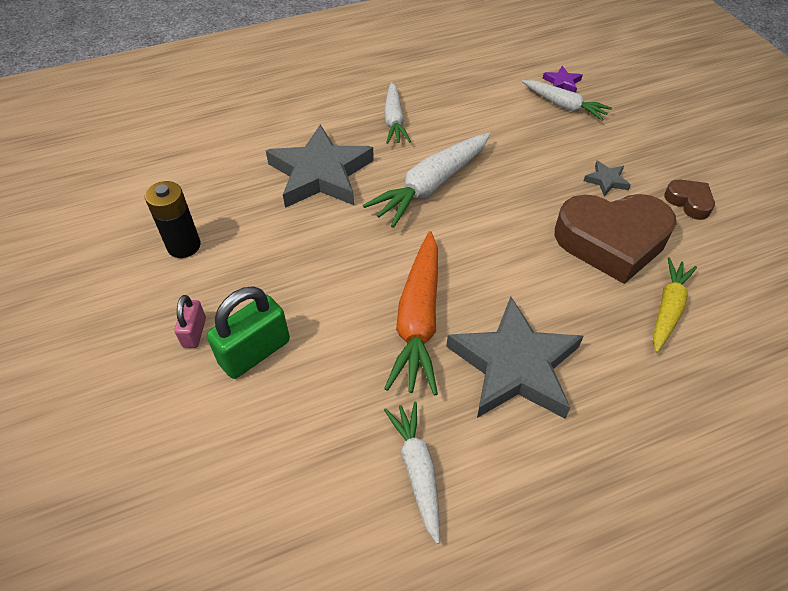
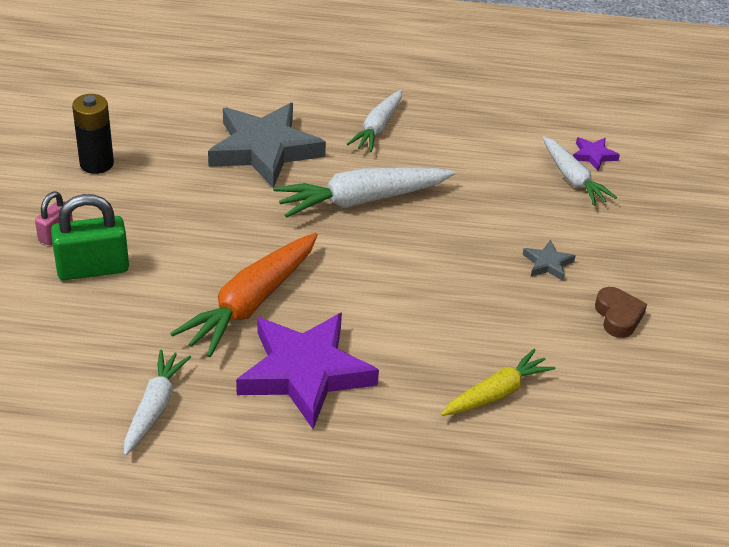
camera: 25 degrees right, 10 degrees down
(514, 366) = (305, 373): grey star -> purple star
(611, 241) = (497, 317): brown heart -> none

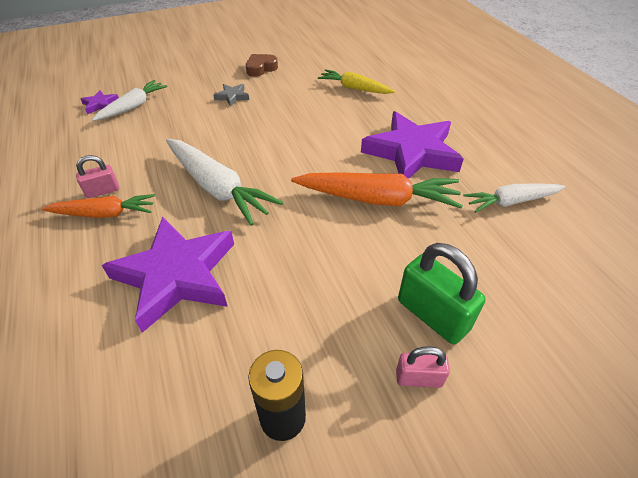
camera: 115 degrees left, 5 degrees up
(264, 150) = (177, 275): grey star -> purple star
(378, 128) = (104, 213): white carrot -> orange carrot
(414, 132) = (102, 191): none -> pink padlock

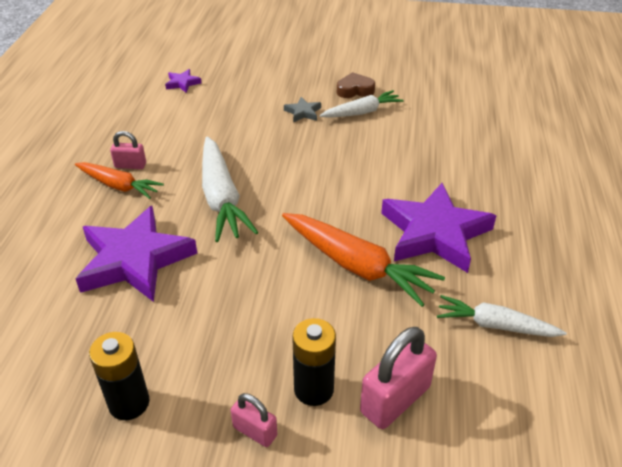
camera: 30 degrees right, 5 degrees down
(133, 106) = (208, 94): white carrot -> white carrot (362, 112)
(354, 88) = (435, 143): yellow carrot -> none
(432, 315) = (314, 389): green padlock -> black battery
(498, 291) = (395, 399): none -> pink padlock

